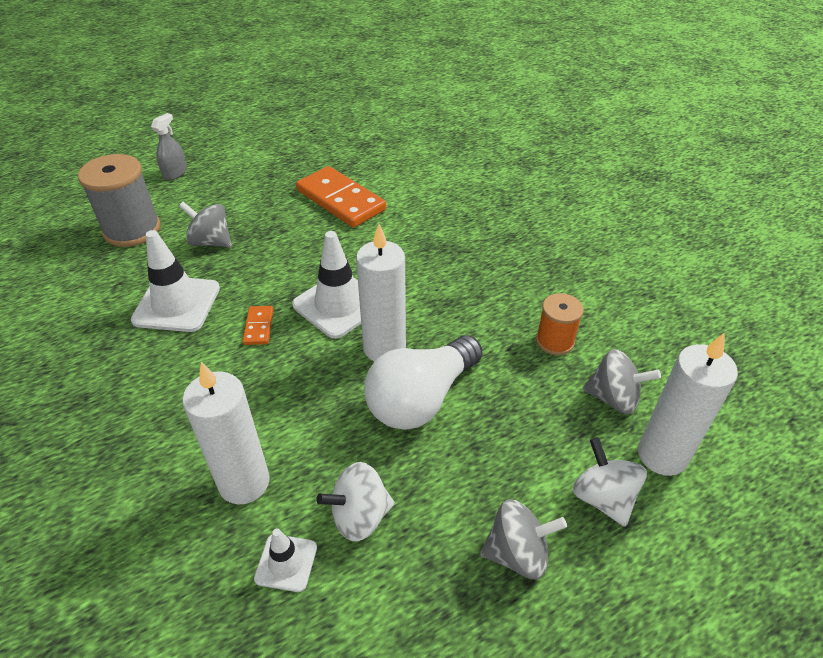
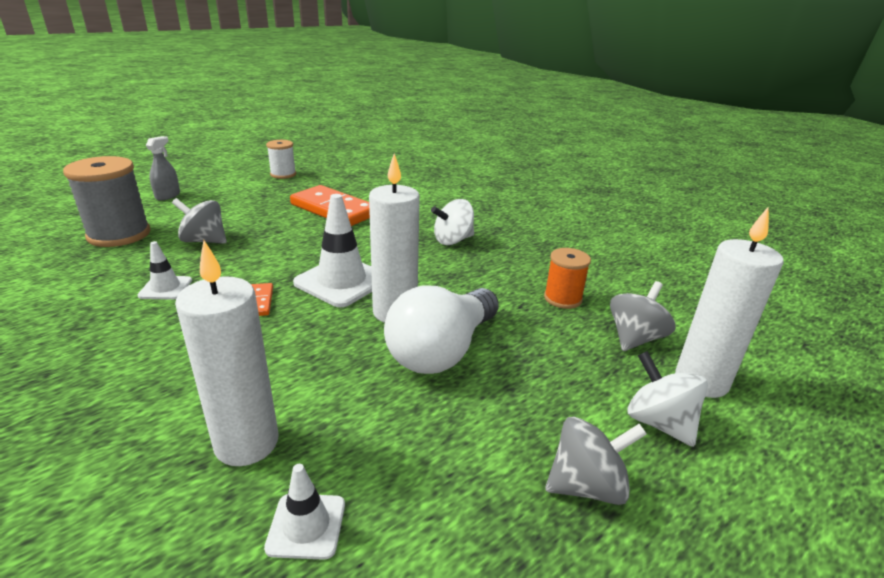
camera: 10 degrees left, 15 degrees down
(177, 304) = (165, 288): white traffic cone -> white traffic cone, size x0.53
(292, 141) = (283, 174): none -> white spool
(359, 516) = (393, 465): white spinning top -> white spinning top (453, 240)
(613, 398) = (635, 338): grey spinning top -> grey spinning top turned 60 degrees counterclockwise

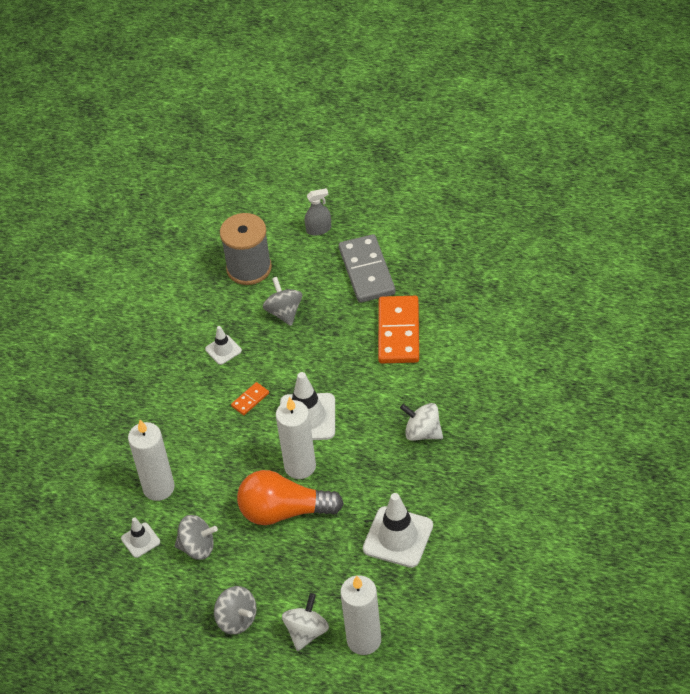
camera: 60 degrees right, 20 degrees up
(251, 197) = (366, 271): none -> grey domino
(283, 174) = (427, 248): white spool -> none
(442, 350) = (284, 511): white light bulb -> orange light bulb
(562, 298) = (398, 537): orange spool -> white traffic cone
(635, 338) = (383, 593): grey spinning top -> grey spinning top (197, 547)

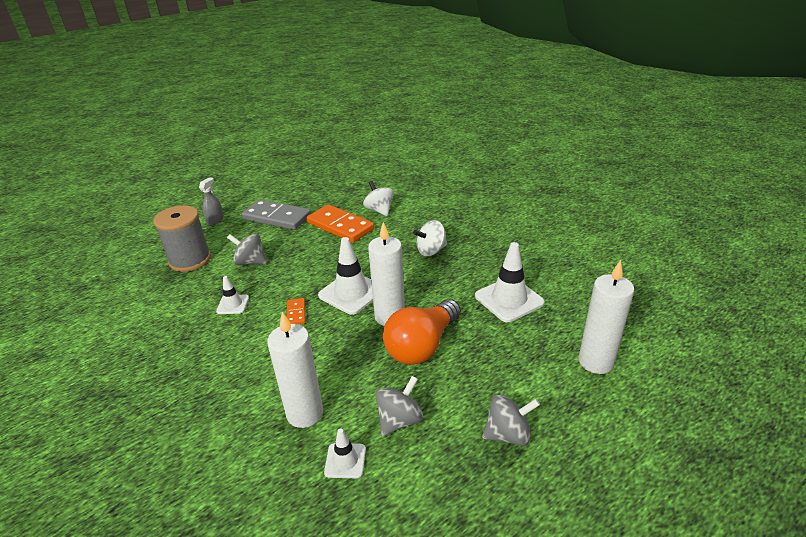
camera: 55 degrees left, 15 degrees down
(306, 632) = (560, 392): white spinning top -> white spinning top (379, 210)

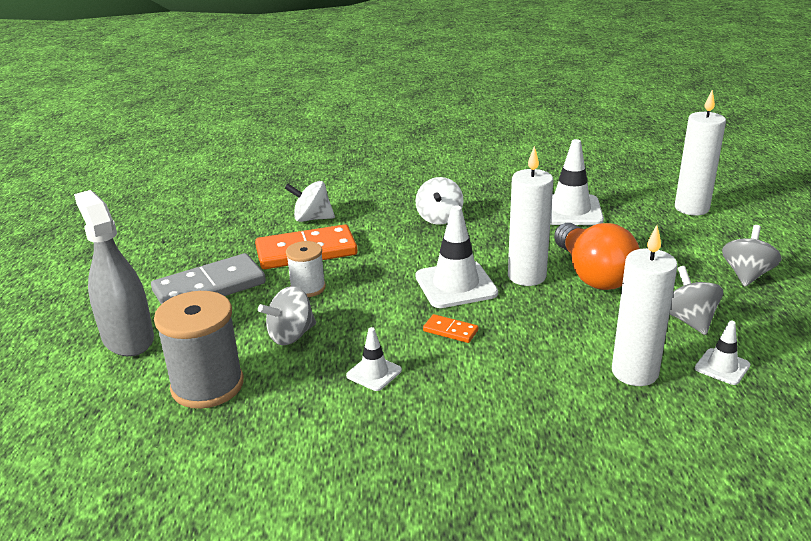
camera: 55 degrees left, 5 degrees down
(215, 220) = (128, 338): grey spray bottle -> grey spray bottle, size x1.95
(302, 245) = (308, 288): none -> white spool

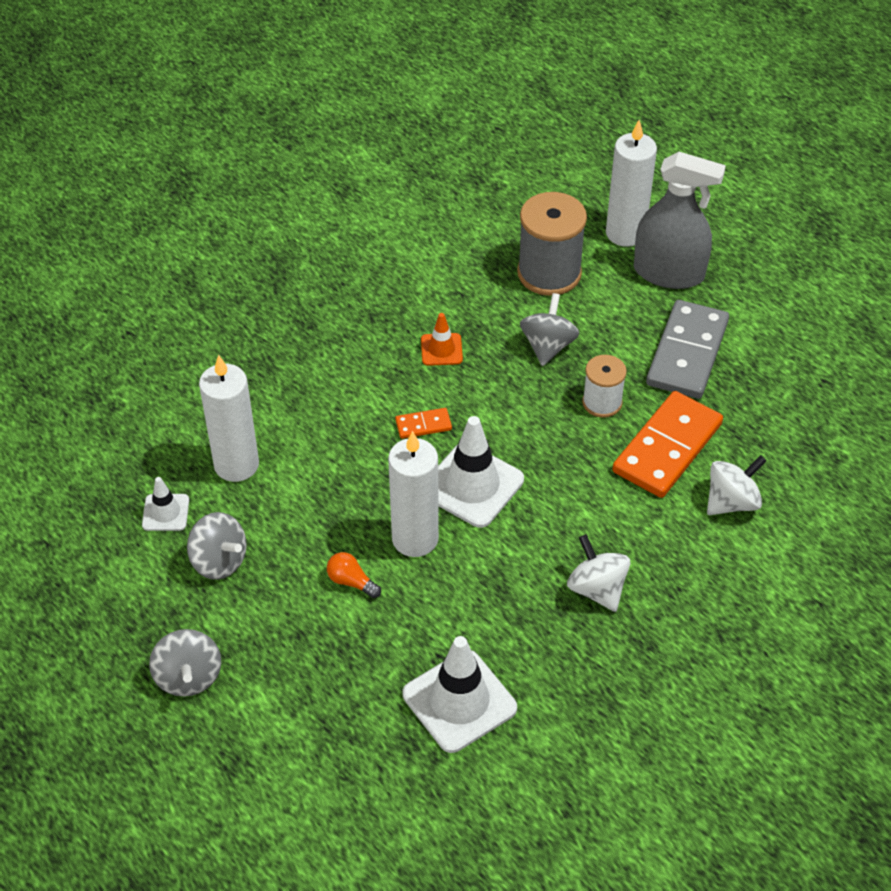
camera: 140 degrees right, 20 degrees up
(374, 373) = (441, 349): white traffic cone -> orange traffic cone
(592, 274) = (351, 582): orange light bulb -> orange light bulb, size x0.40
(691, 208) = (311, 804): white candle -> white candle (625, 233)

